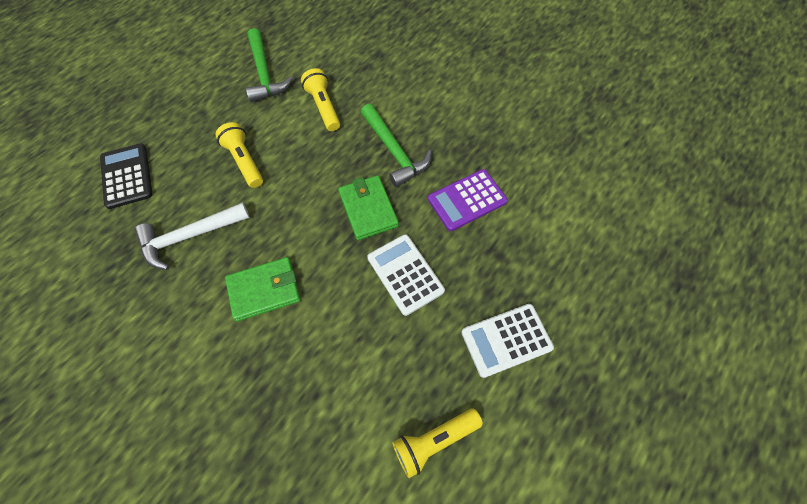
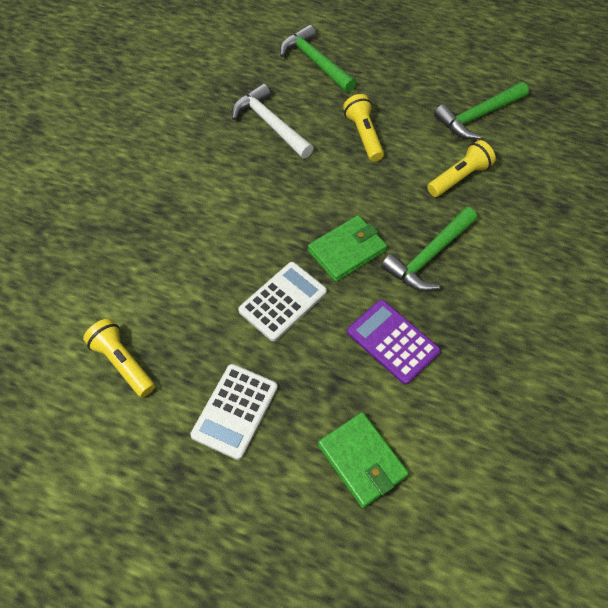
camera: 75 degrees right, 5 degrees down
(127, 176) = (315, 62): black calculator -> green hammer
(244, 161) = (363, 135): yellow flashlight -> yellow flashlight turned 60 degrees counterclockwise
(264, 290) = (234, 193): green wallet -> green wallet (362, 460)
(506, 340) = (235, 411): white calculator -> white calculator turned 120 degrees counterclockwise

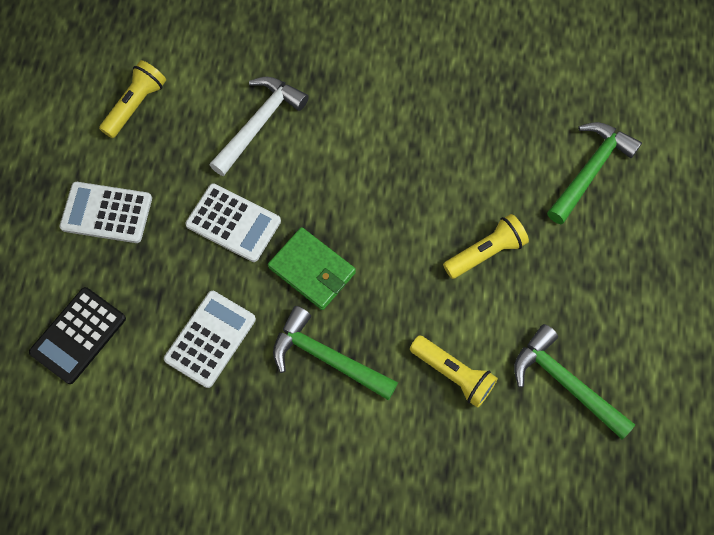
camera: 75 degrees right, 10 degrees up
(270, 124) = (469, 147): white hammer -> white hammer (259, 123)
(362, 460) = (78, 335): green wallet -> black calculator
(392, 341) = (210, 339): purple calculator -> white calculator

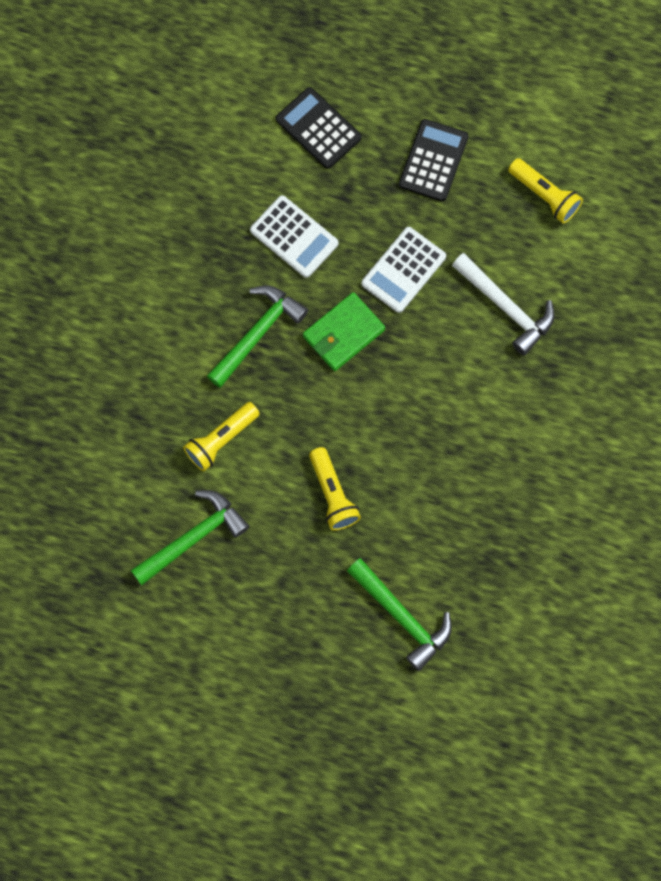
camera: 100 degrees right, 5 degrees up
(106, 213) = (433, 161): white calculator -> black calculator

